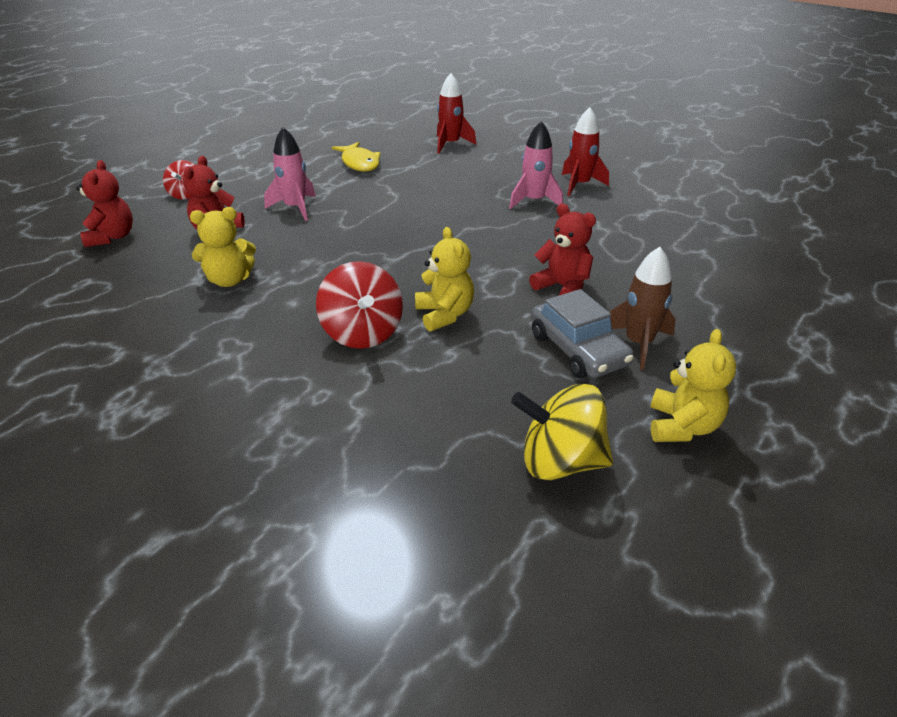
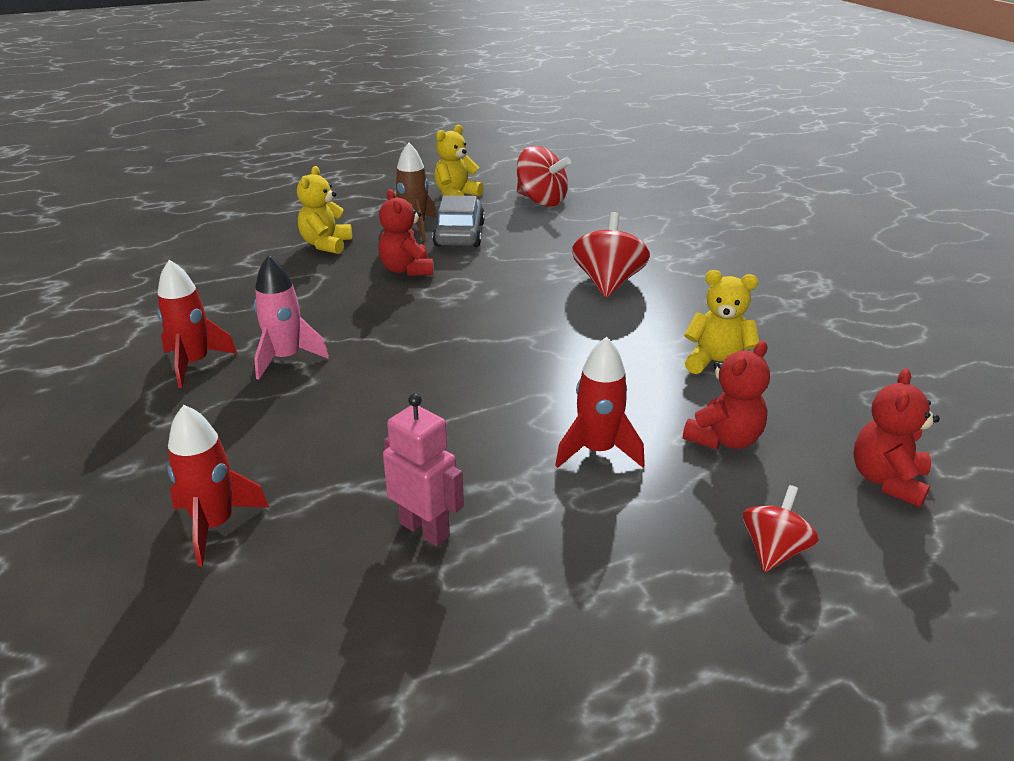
camera: 150 degrees left, 5 degrees down
(295, 208) = (598, 451): pink rocket -> red rocket
(359, 163) = (425, 529): yellow fish -> pink robot
(444, 314) = (529, 277): yellow teddy bear -> yellow teddy bear (326, 244)
(560, 462) = (541, 201): yellow spinning top -> red spinning top

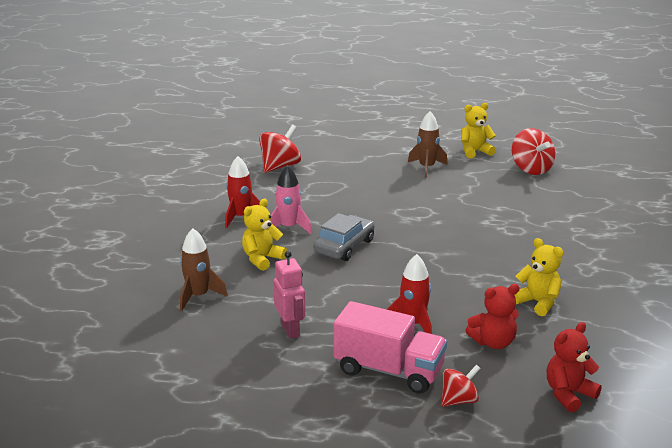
camera: 30 degrees right, 5 degrees down
(215, 525) = (198, 296): red rocket -> brown rocket
(326, 244) = (363, 166): yellow teddy bear -> yellow teddy bear (262, 259)
(407, 270) = (398, 194): red teddy bear -> none
(459, 234) = (452, 179): grey car -> grey car (344, 246)
(608, 283) = (519, 236): red spinning top -> red spinning top (280, 166)
(634, 541) = (389, 370): none -> pink truck

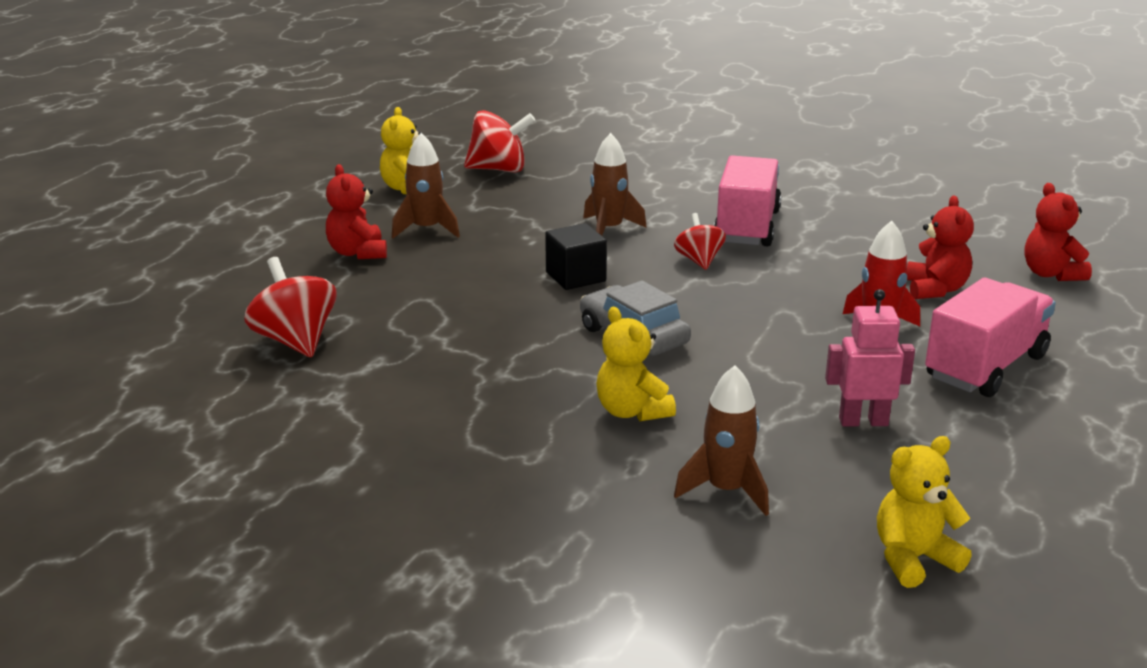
camera: 70 degrees left, 0 degrees up
(241, 217) = (464, 409): red rocket -> none
(289, 227) = (538, 371): pink rocket -> none
(383, 158) = (357, 253): none -> red teddy bear
(404, 218) = (575, 277): none -> black cube
(459, 400) = (1058, 336): red spinning top -> red spinning top (699, 260)
(477, 216) = (609, 230): none -> brown rocket
(528, 260) = (747, 227): none -> pink truck
(537, 302) = (853, 245): yellow teddy bear -> yellow teddy bear (913, 559)

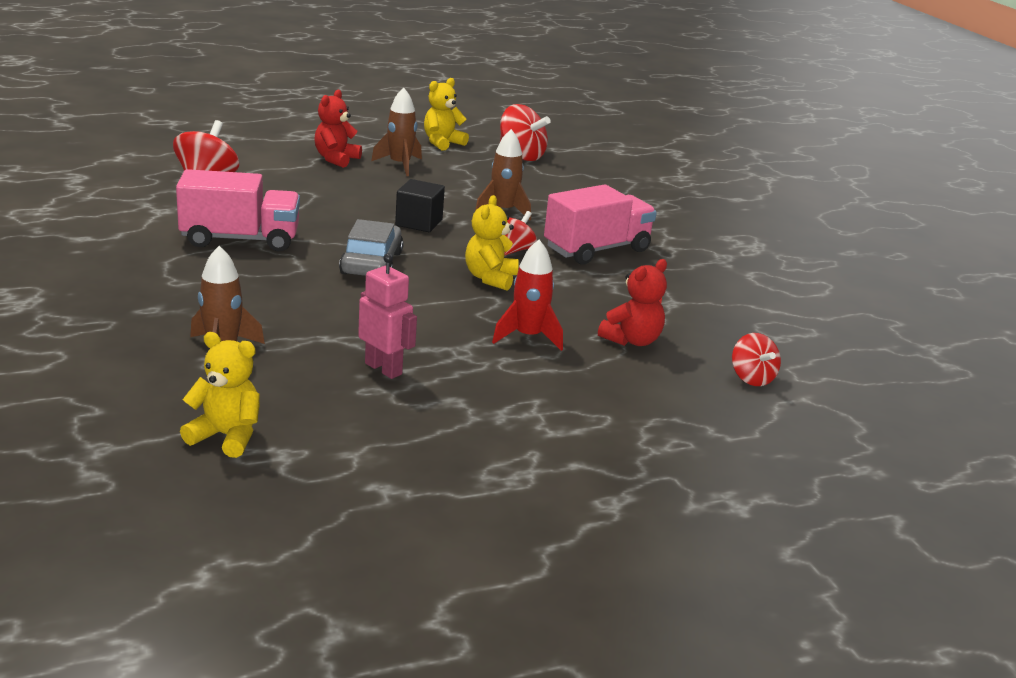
camera: 40 degrees right, 0 degrees up
(632, 411) = (275, 292): yellow teddy bear -> yellow teddy bear (490, 278)
(985, 367) = (542, 391): pink truck -> pink truck (240, 239)
(1051, 274) = (751, 378): red teddy bear -> red spinning top

